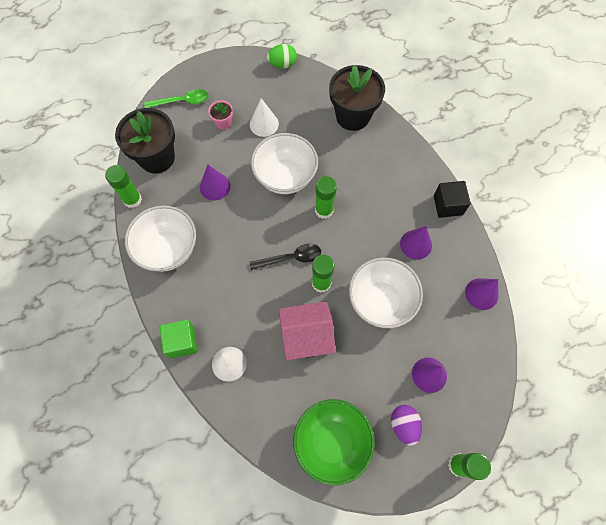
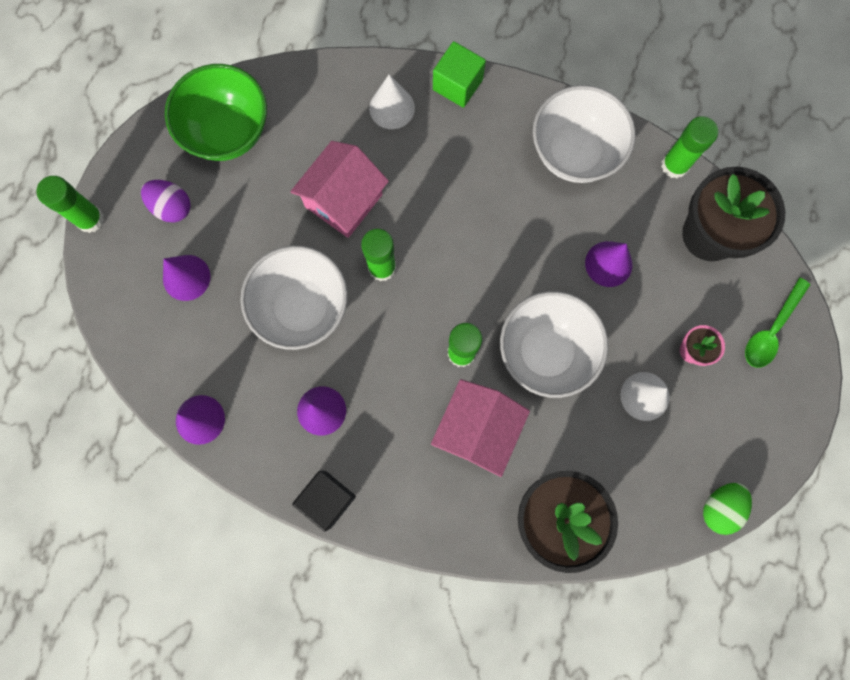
camera: 135 degrees right, 10 degrees up
(291, 258) = (440, 264): black spoon -> none
(350, 173) = (477, 430): none -> pink house

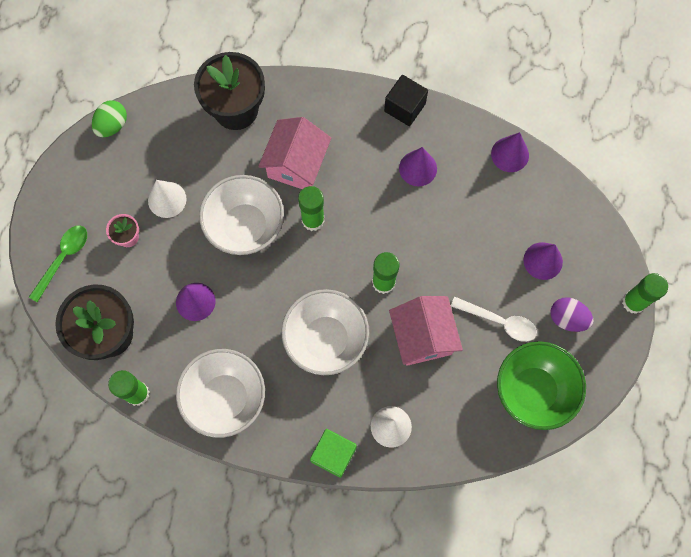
camera: 175 degrees right, 5 degrees down
(252, 210) = (499, 321): none -> white spoon
(302, 307) = (445, 244): white bowl -> white bowl (326, 339)
(343, 200) = (422, 337): pink house -> pink house turned 45 degrees counterclockwise

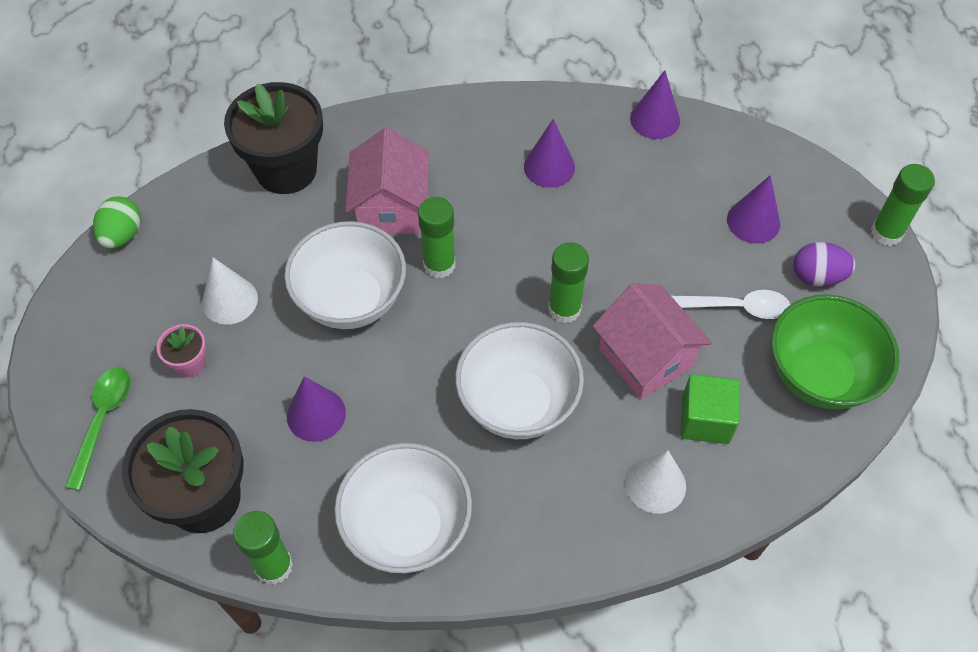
camera: 20 degrees left, 15 degrees down
(333, 454) = (593, 550): green cube -> green cube (705, 420)
(404, 107) = (503, 107): black cube -> none

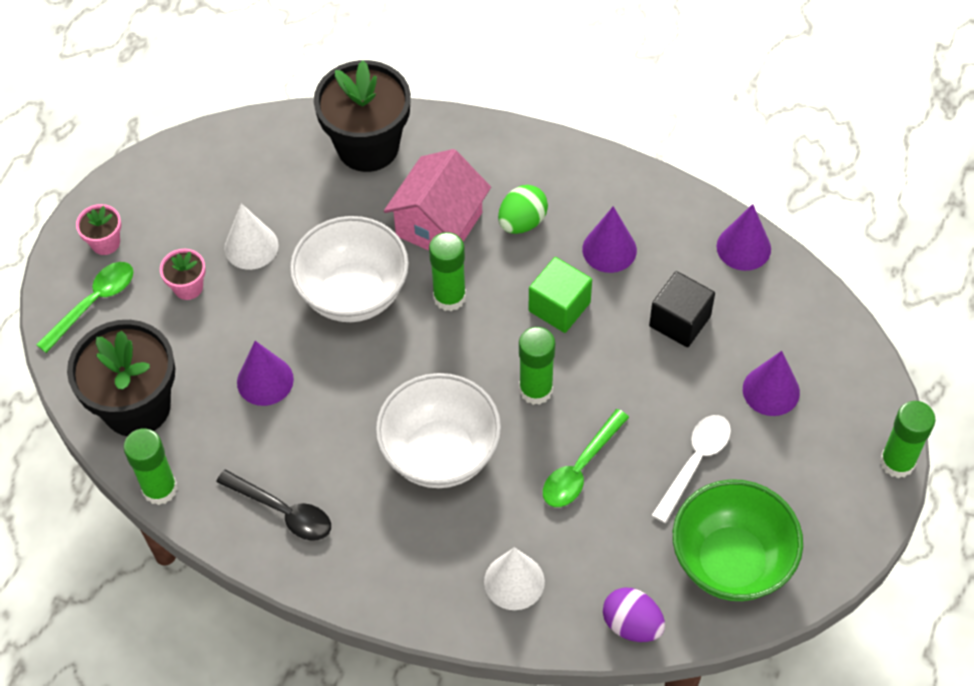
camera: 30 degrees right, 0 degrees up
(82, 359) = (105, 243): none -> pink flower pot
(122, 235) = (195, 146): green egg -> green egg (522, 222)
(407, 527) = (283, 511): white bowl -> black spoon
(644, 199) = (680, 321): none -> black cube
(645, 357) = (580, 468): pink house -> green spoon
(705, 420) = (596, 549): green cube -> green cube (559, 307)
(735, 307) = (695, 462): white spoon -> white spoon turned 90 degrees counterclockwise
(817, 276) = (796, 471): purple egg -> purple egg (632, 624)

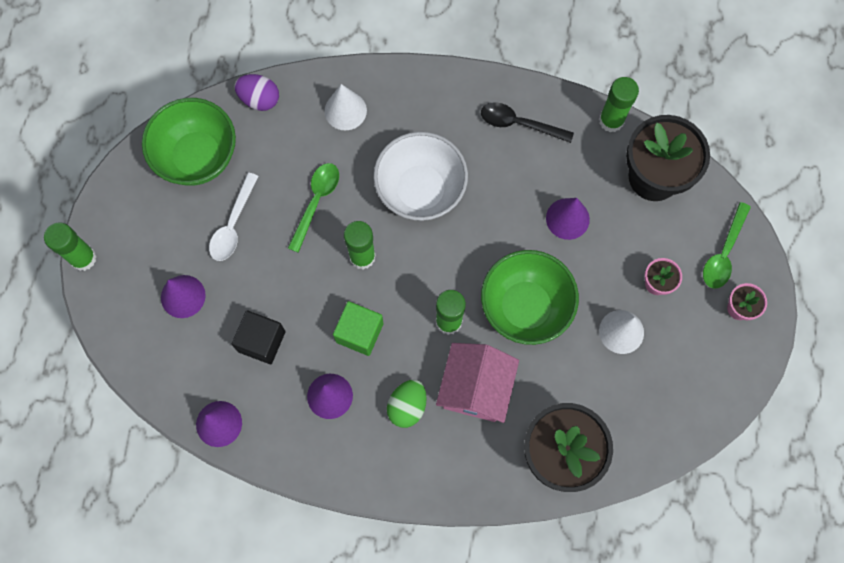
camera: 165 degrees right, 15 degrees up
(353, 294) = (525, 307): white bowl -> green bowl

